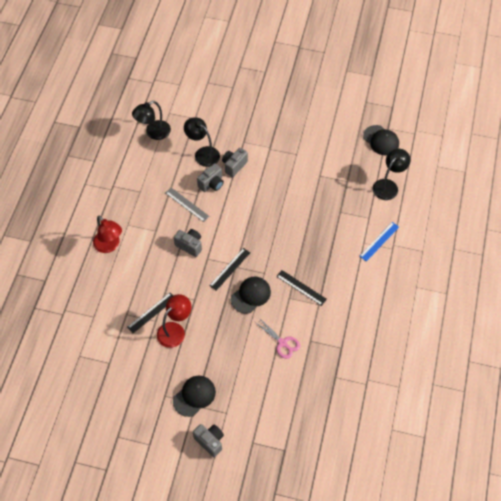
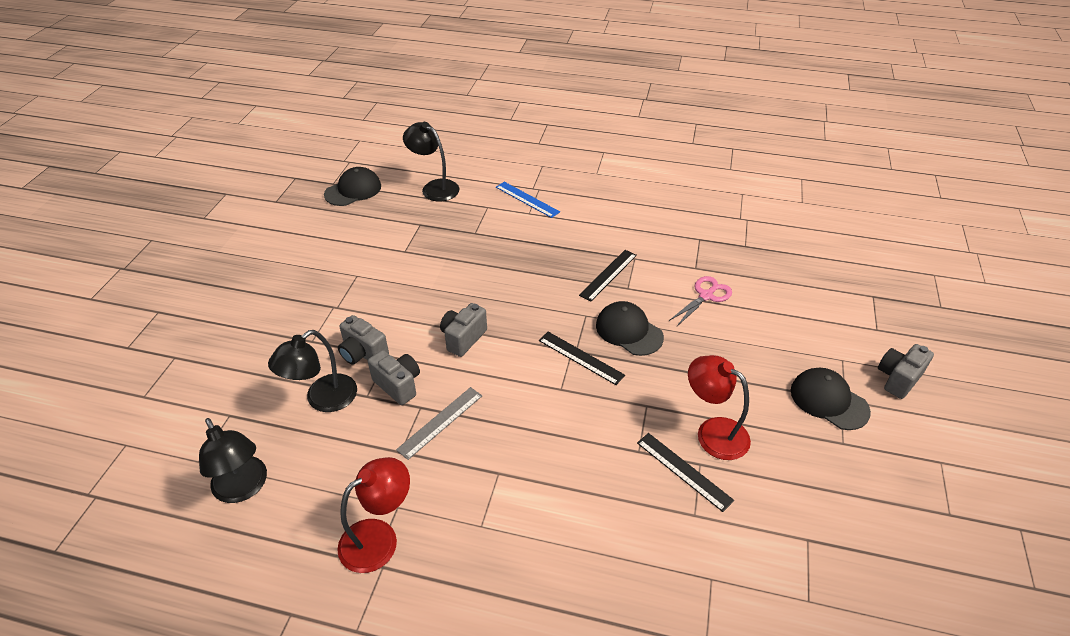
camera: 90 degrees left, 15 degrees down
(109, 246) = (534, 559): red lamp -> red lamp (379, 538)
(190, 246) = (534, 415): grey camera -> grey camera (463, 338)

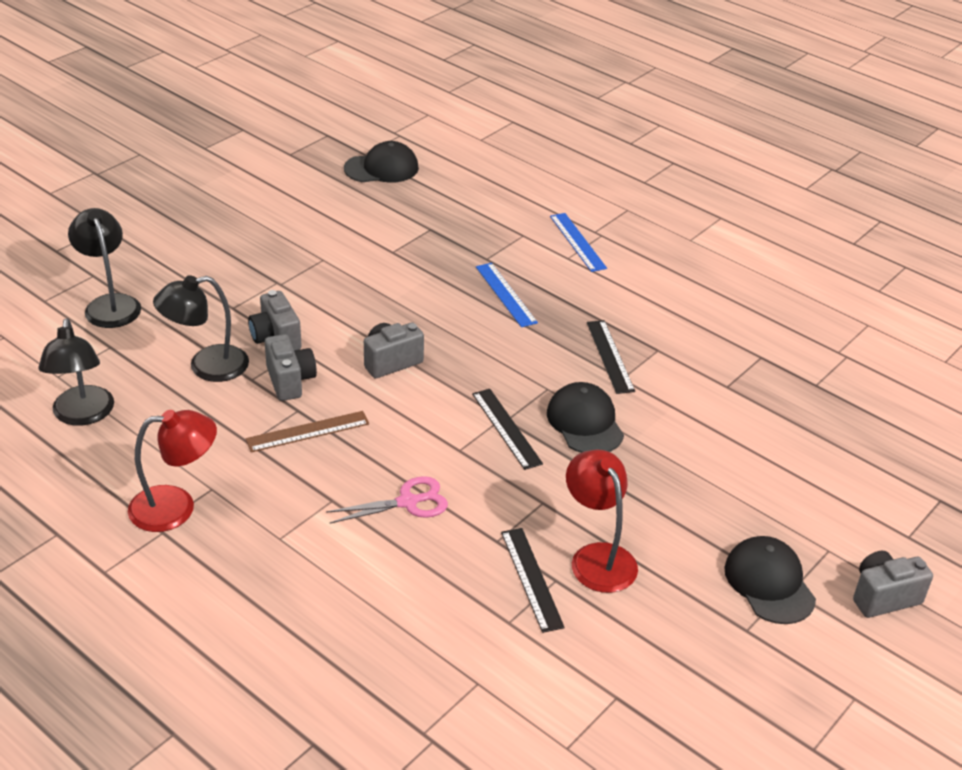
camera: 25 degrees right, 5 degrees down
(434, 187) = (476, 194): black lamp -> black lamp (110, 304)
(440, 422) = (308, 431): grey ruler -> brown ruler
(507, 255) = (505, 294): none -> blue ruler
(608, 275) = (610, 356): black ruler -> black ruler turned 75 degrees counterclockwise
(706, 296) = (713, 420): pink scissors -> pink scissors (408, 502)

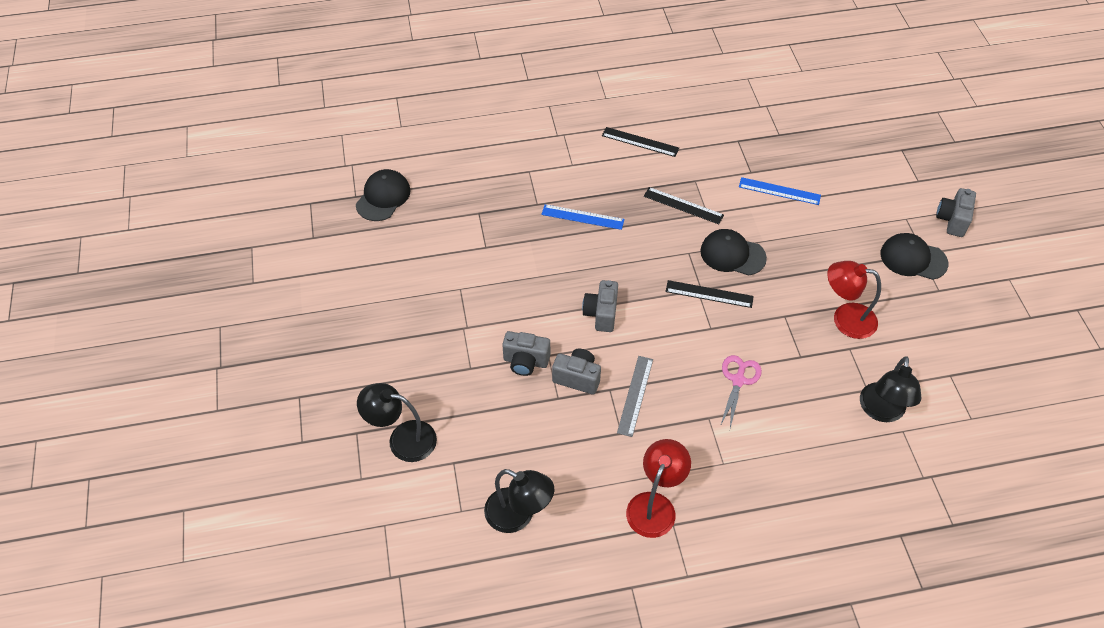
camera: 50 degrees left, 15 degrees up
(206, 366) = (524, 416): black lamp -> black lamp (881, 411)
(308, 431) = (635, 395): brown ruler -> grey ruler
(531, 578) = (841, 359): black ruler -> black ruler (640, 142)
(577, 242) = (560, 150): blue ruler -> blue ruler (779, 191)

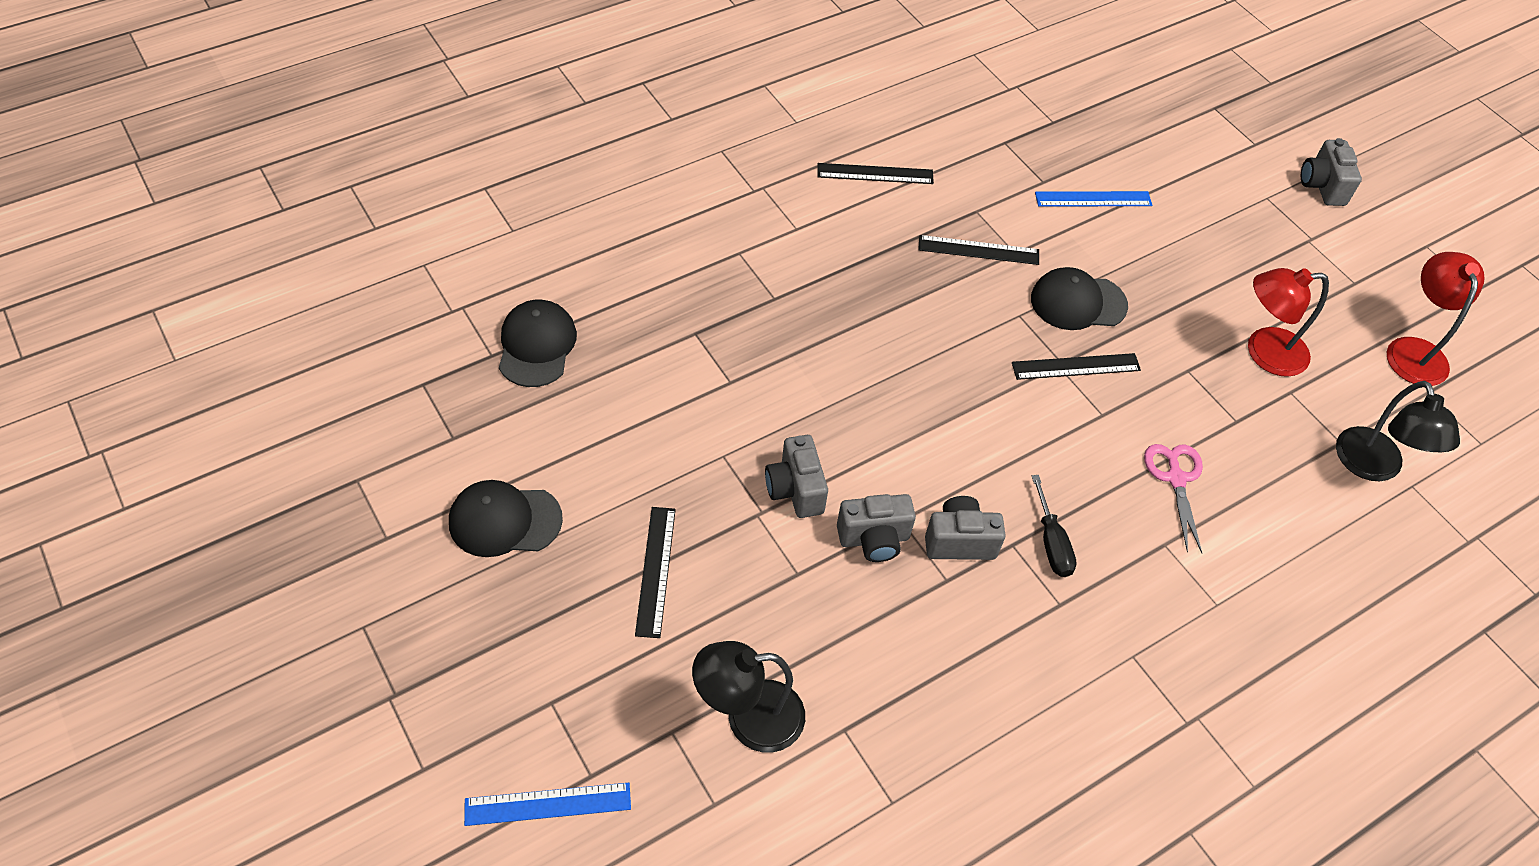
camera: 25 degrees left, 0 degrees up
(389, 342) = (655, 570): none -> black ruler
(518, 515) = (979, 779): black lamp -> none
(582, 217) = (849, 301): blue ruler -> blue ruler (548, 804)
(601, 314) = (945, 436): grey camera -> grey camera (795, 490)
(635, 395) = (1051, 542): grey ruler -> black screwdriver
(655, 505) = (1159, 697): red lamp -> red lamp (1414, 350)
(913, 258) = (1303, 249): black cap -> black cap (504, 521)

